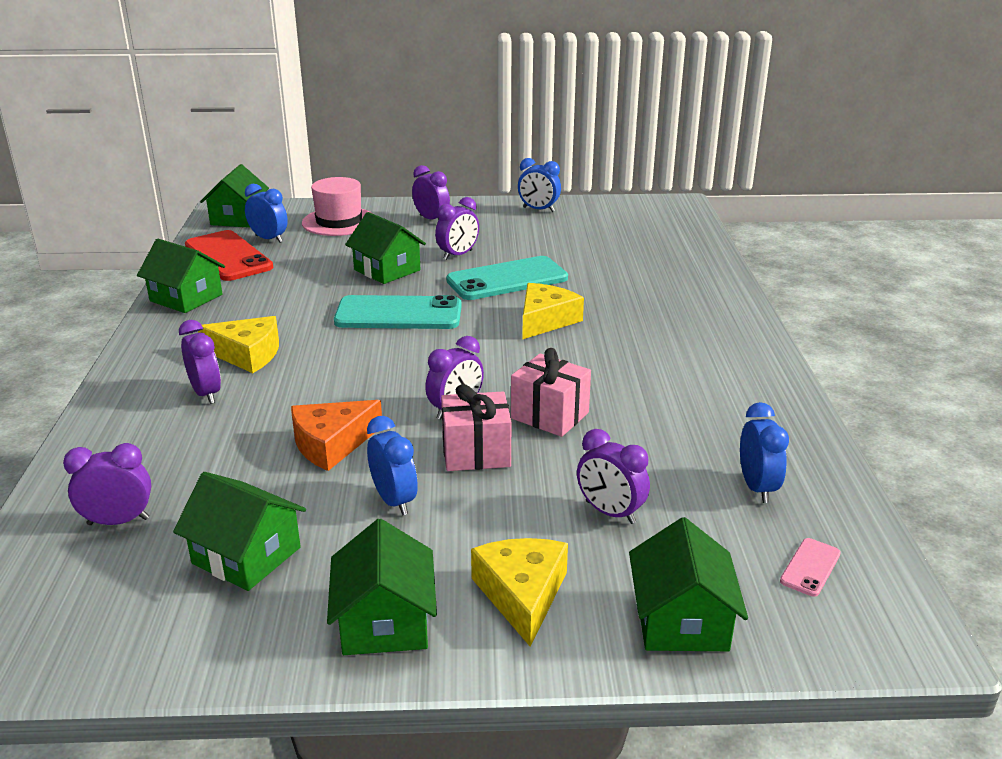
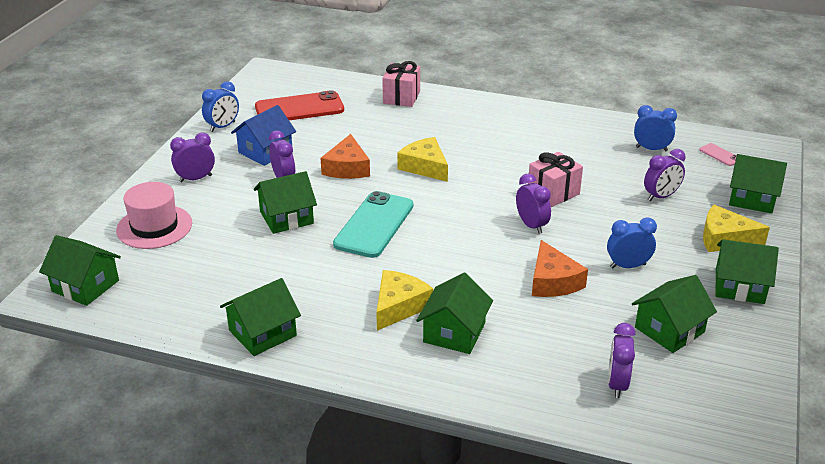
camera: 70 degrees left, 5 degrees up
(206, 393) = (454, 333): purple clock -> green house
(228, 256) = (184, 300): red phone -> red phone (299, 108)
(269, 239) = (160, 272): blue clock -> none
(476, 453) = (585, 227): pink gift -> pink gift (401, 97)
(507, 236) = (265, 151): none -> blue house
(507, 279) = (347, 168): turquoise phone -> orange cheese

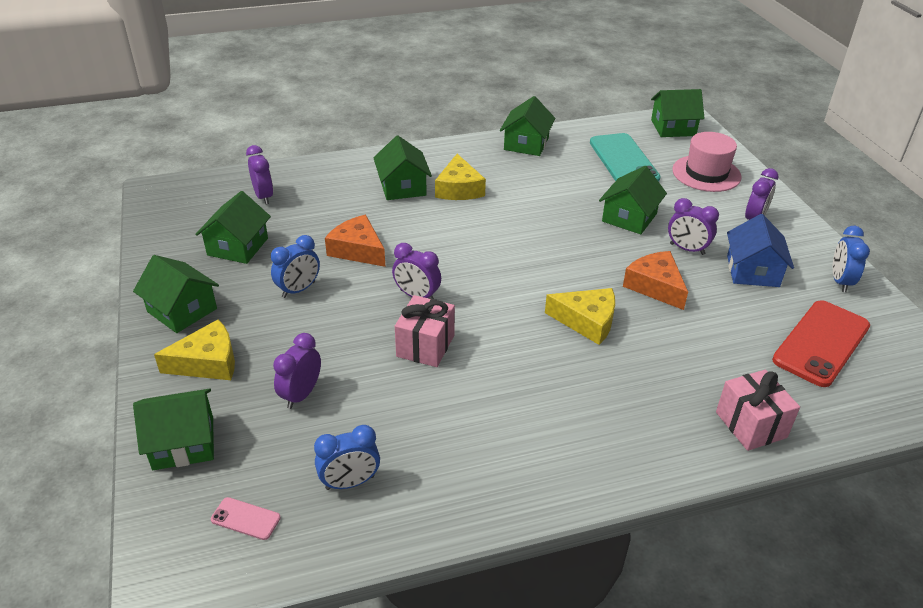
camera: 145 degrees right, 5 degrees up
(374, 225) = (553, 240): turquoise phone -> turquoise phone (623, 160)
(739, 286) = (182, 310): green house -> green house turned 60 degrees clockwise

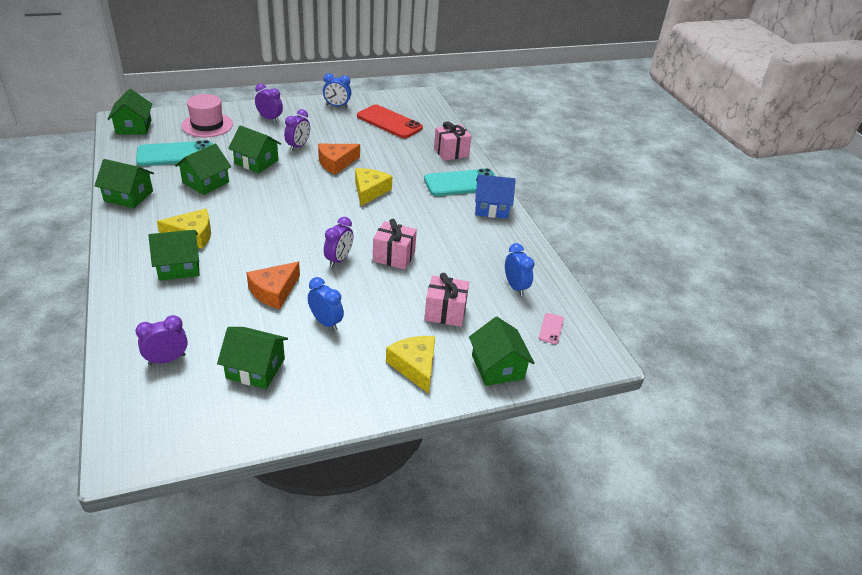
camera: 95 degrees left, 0 degrees up
(182, 310) = (349, 393): green house -> green house (205, 182)
(301, 394) = (445, 312): purple clock -> pink gift
(645, 434) = (462, 183): none -> turquoise phone
(752, 271) = (324, 129): blue house -> blue house (491, 208)

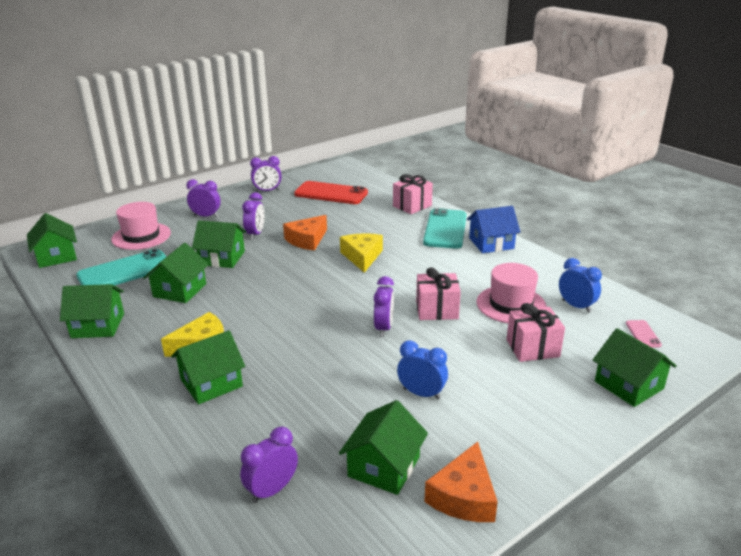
camera: 15 degrees left, 10 degrees down
(255, 368) = (384, 466): green house -> green house turned 60 degrees counterclockwise
(274, 291) = (340, 378): orange cheese -> orange cheese (464, 496)
(337, 106) = (267, 191): blue clock -> purple clock
(415, 366) = (550, 409): yellow cheese -> none
(460, 269) = (511, 304): none -> pink hat
(462, 183) = (445, 229): turquoise phone -> turquoise phone turned 45 degrees counterclockwise

